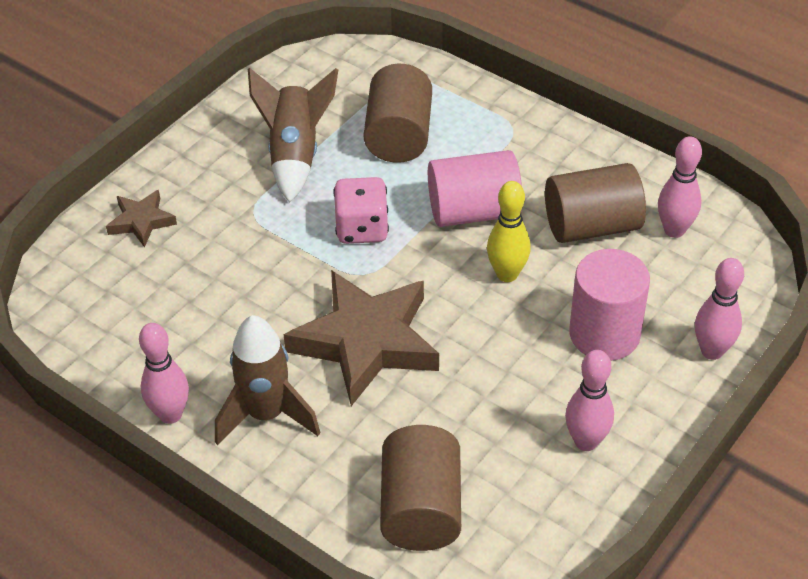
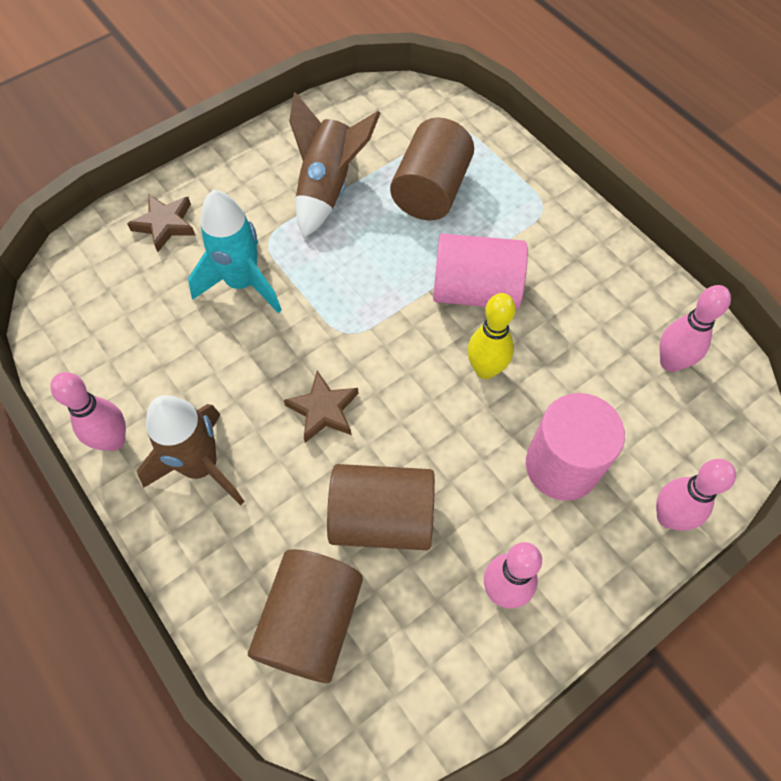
camera: 15 degrees right, 15 degrees up
(243, 255) = (242, 283): none -> turquoise rocket
(362, 229) = (362, 283): pink dice -> none
(366, 342) = (323, 410): brown star -> brown star, size x0.48
(591, 226) = (587, 336): brown cylinder -> brown cylinder (382, 518)

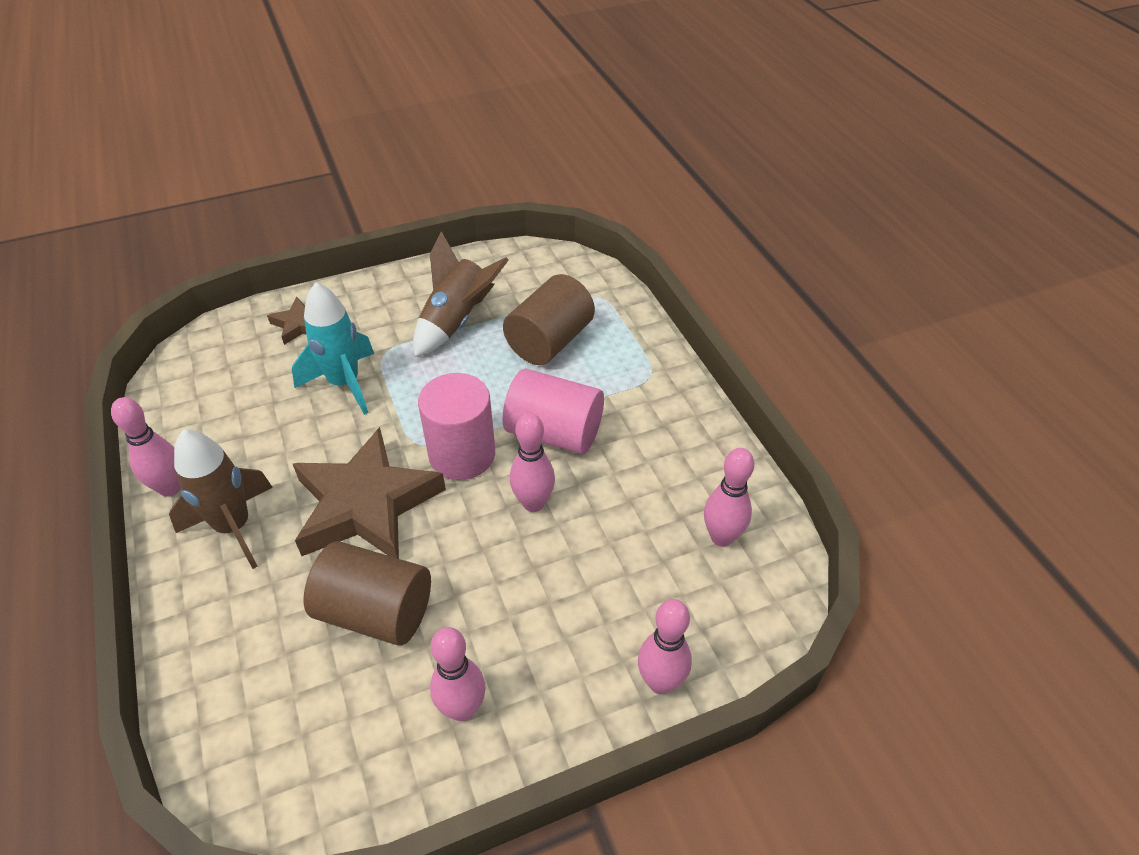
camera: 15 degrees right, 15 degrees down
(311, 622) = (265, 689): brown cylinder -> none
(323, 410) = (366, 504): brown star -> brown star, size x2.08
(485, 369) = (533, 503): yellow bowling pin -> pink bowling pin
(562, 466) = (571, 607): pink cylinder -> pink cylinder (462, 454)

